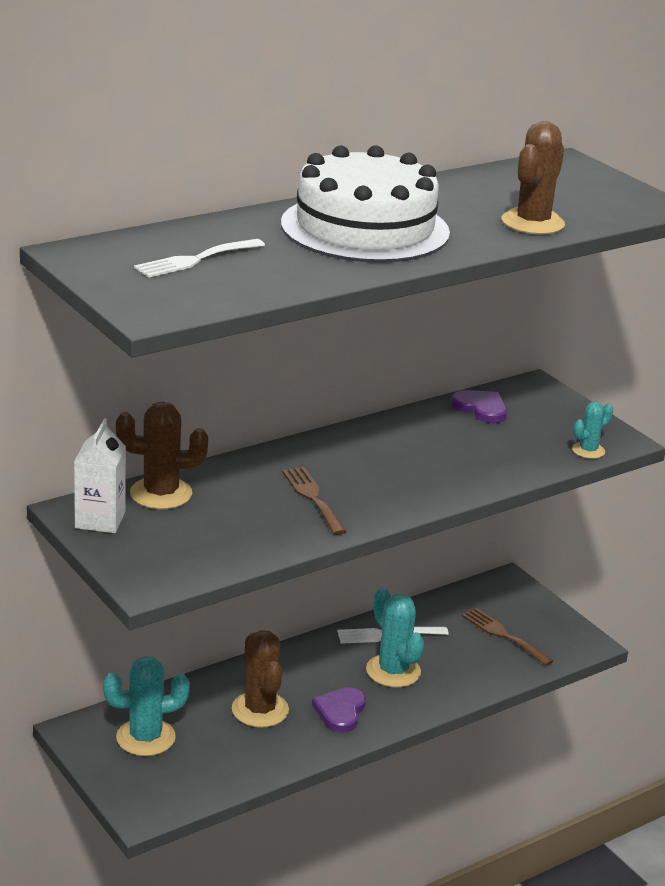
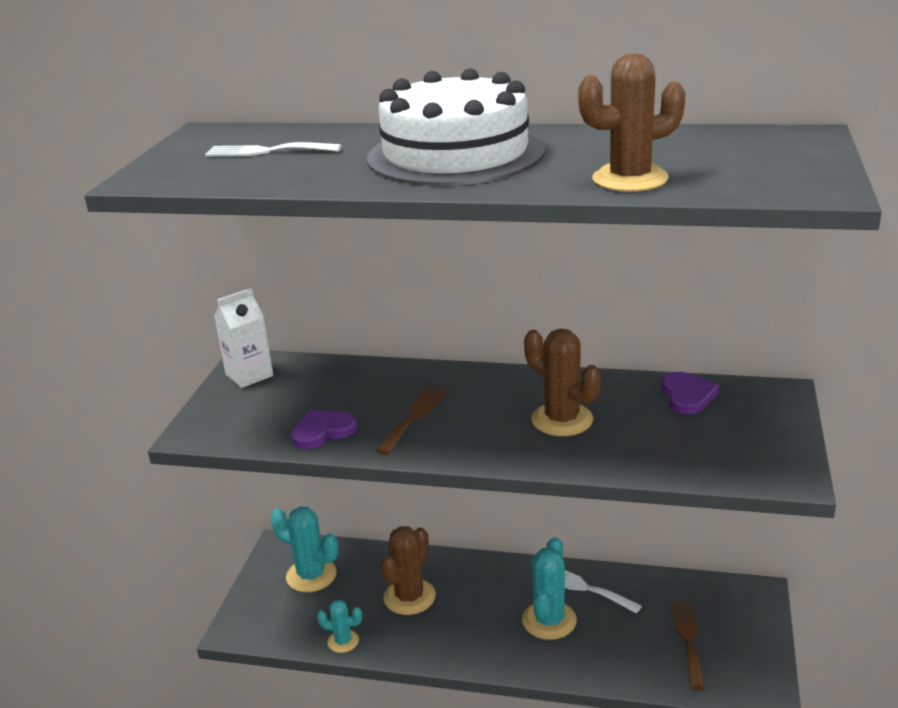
camera: 50 degrees right, 0 degrees up
(161, 494) = (317, 372): brown cactus -> brown cactus (562, 420)
(340, 711) = (464, 631): purple heart -> purple heart (322, 431)
(588, 450) = (735, 473): turquoise cactus -> turquoise cactus (343, 641)

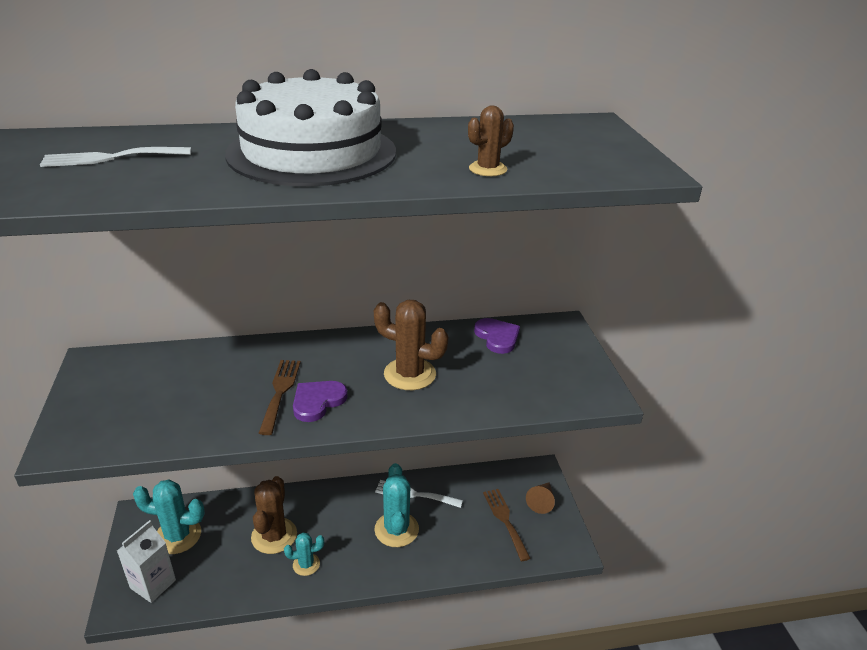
camera: 25 degrees left, 5 degrees up
(249, 375) = (100, 374): white carton -> white carton (153, 584)
(322, 431) = (198, 421): purple heart -> purple heart (317, 401)
(343, 641) = (227, 592): turquoise cactus -> turquoise cactus (306, 564)
(630, 179) = (488, 169): brown cactus -> brown cactus, size x0.58
(746, 628) = (541, 501): none -> brown cone

